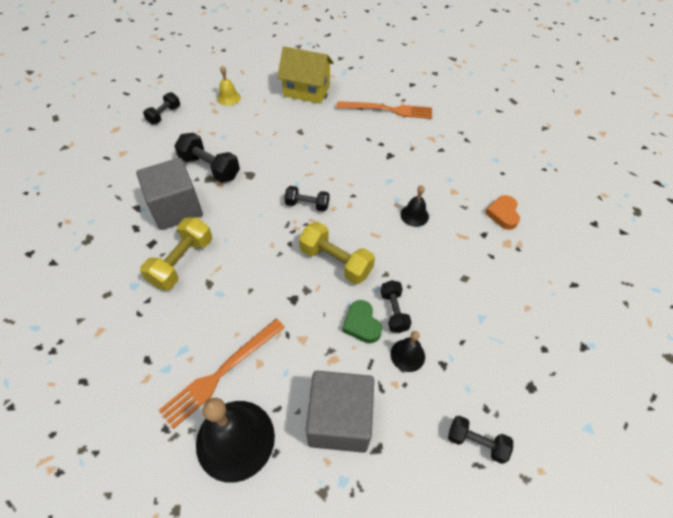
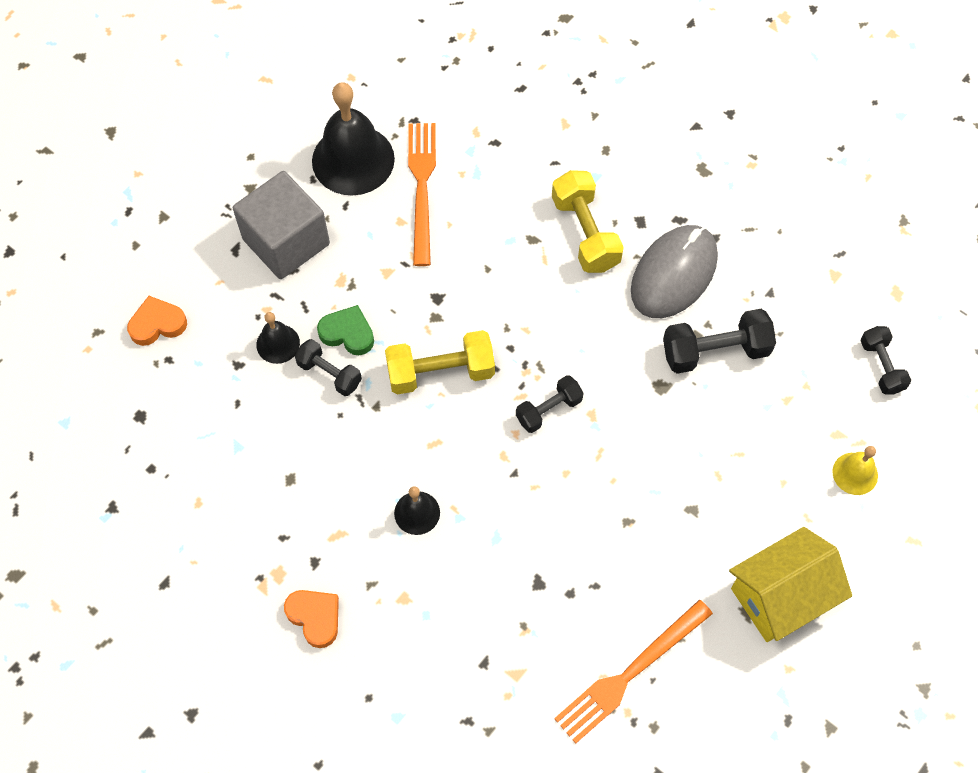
camera: 135 degrees right, 10 degrees up
(176, 208) = (674, 274): grey cube -> grey mouse
(476, 442) = (157, 324): black dumbbell -> orange heart

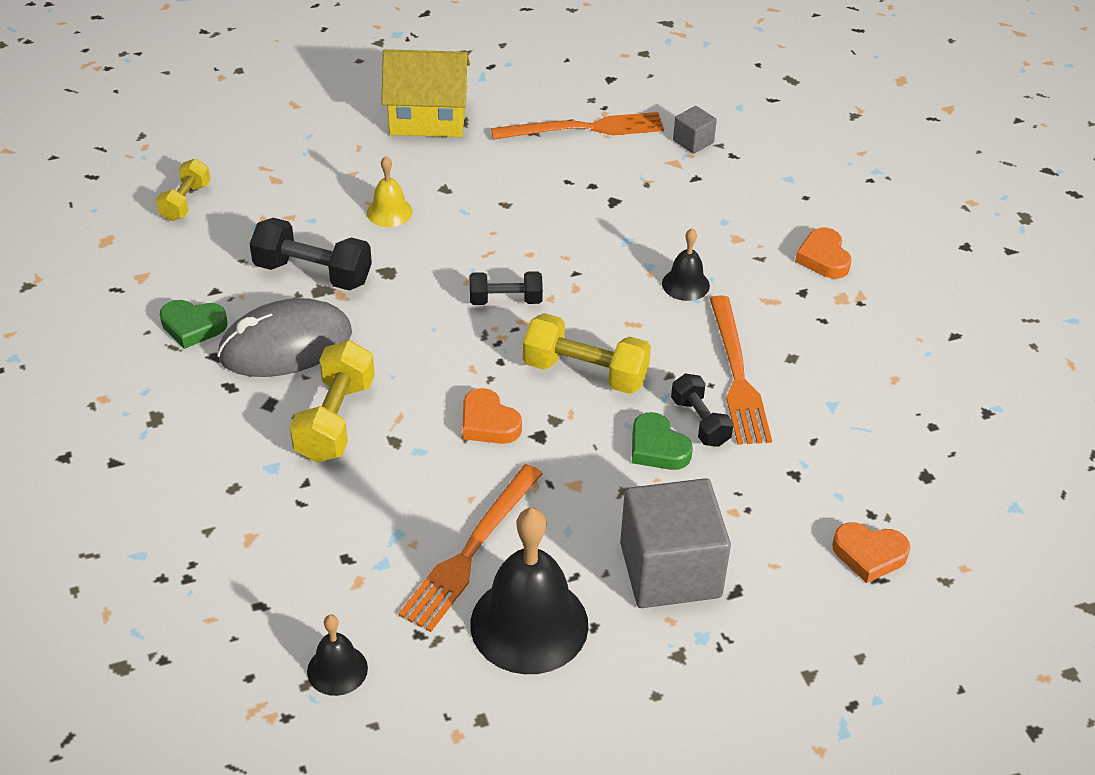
camera: 150 degrees left, 20 degrees down
(278, 343) = (739, 473): black bell -> black bell (337, 669)
(324, 435) = (737, 375): none -> orange fork
(480, 288) = (488, 423): none -> orange heart
(516, 718) = (693, 141): none -> grey cube
(753, 253) = (193, 326): none -> green heart
(855, 473) = (291, 153): yellow bell -> yellow bell (389, 212)
(881, 366) = (186, 202): black dumbbell -> yellow dumbbell

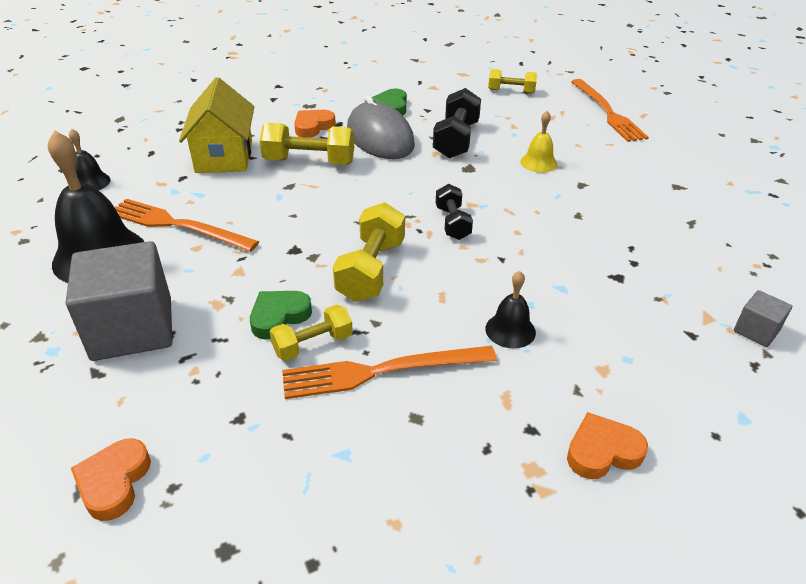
camera: 85 degrees right, 5 degrees down
(428, 118) = (669, 169): yellow house -> yellow house (224, 156)
(488, 423) = (308, 224): orange heart -> orange heart (313, 127)
(584, 128) = (720, 253): orange fork -> orange fork (607, 112)
(700, 422) = (313, 344): black dumbbell -> yellow dumbbell

